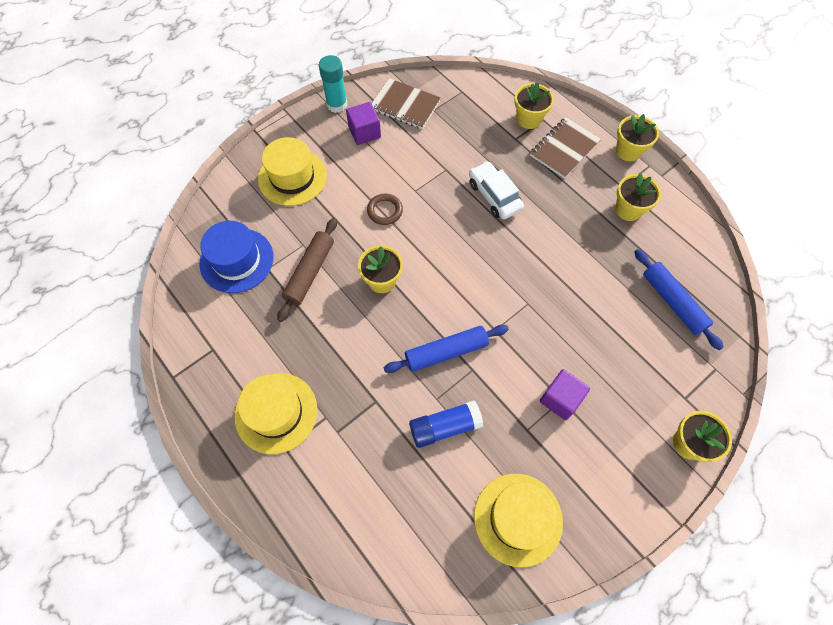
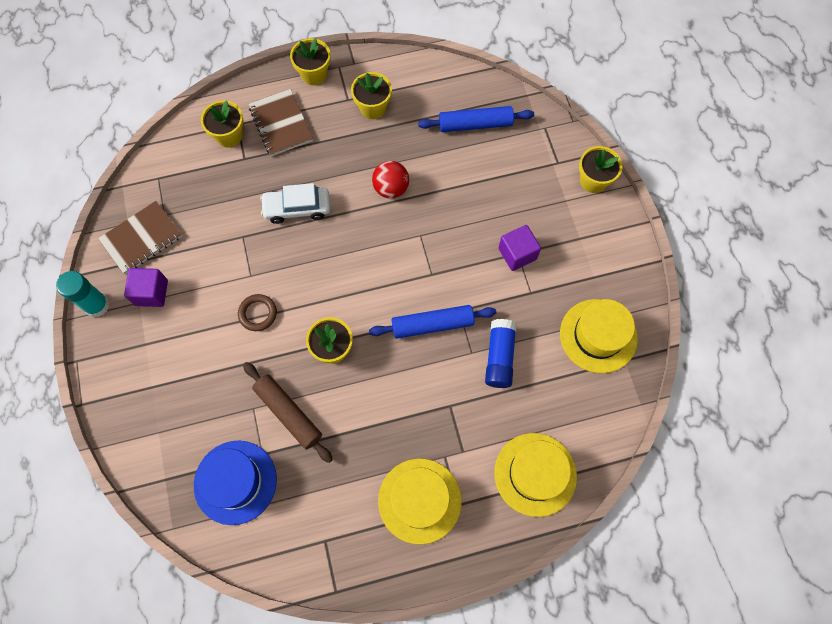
camera: 65 degrees left, 5 degrees up
(292, 177) = (165, 388): yellow hat -> yellow hat (535, 474)
(446, 352) = (432, 324): blue rolling pin -> blue rolling pin turned 75 degrees clockwise
(558, 259) = (391, 188): none -> red ball

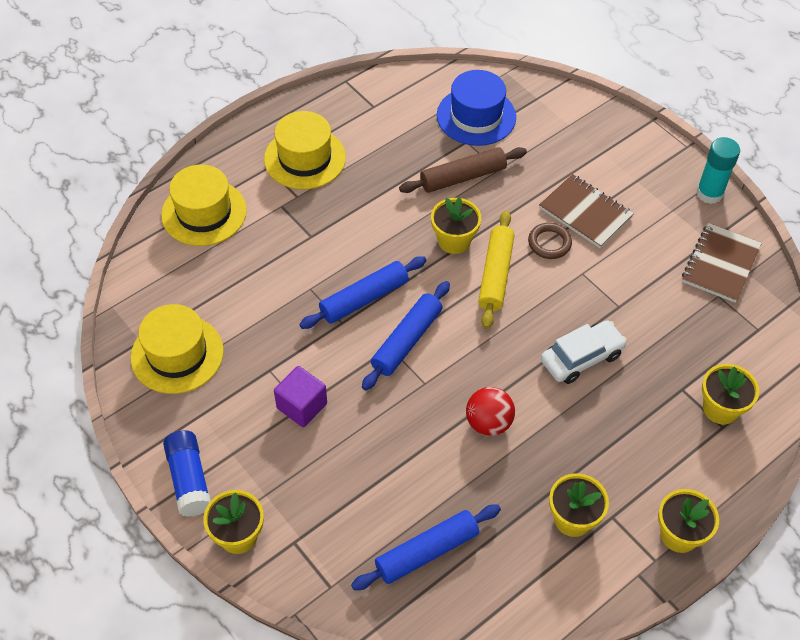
camera: 155 degrees right, 15 degrees down
(151, 293) = (667, 222): purple cube -> none
(281, 124) = (671, 448): brown notebook -> brown notebook (585, 213)
(288, 413) = (463, 177): brown rolling pin -> brown rolling pin turned 45 degrees counterclockwise
(318, 303) = (495, 275): none -> yellow rolling pin
(416, 274) = (406, 340): none -> blue rolling pin
(499, 357) = (279, 295): blue glue stick -> blue glue stick (189, 479)

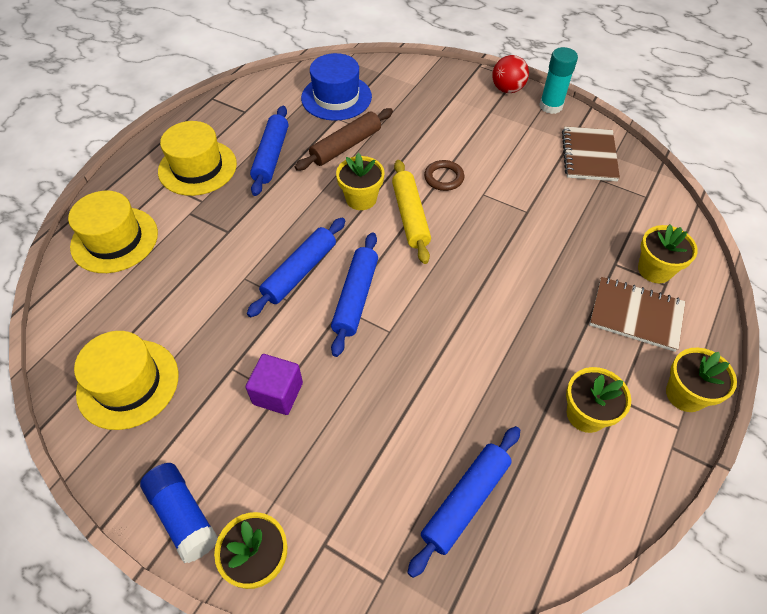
camera: 20 degrees left, 0 degrees up
(382, 166) = (271, 156): none -> blue rolling pin
(488, 423) = (465, 349): red ball -> red ball (507, 89)
(581, 358) = (518, 264): white car -> none
(585, 213) = (461, 146): brown notebook -> brown notebook (635, 315)

